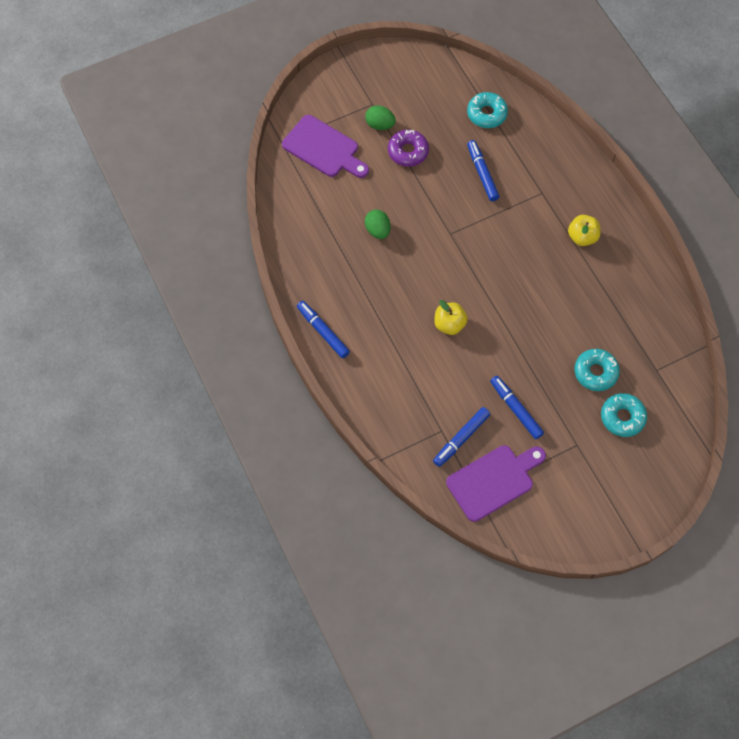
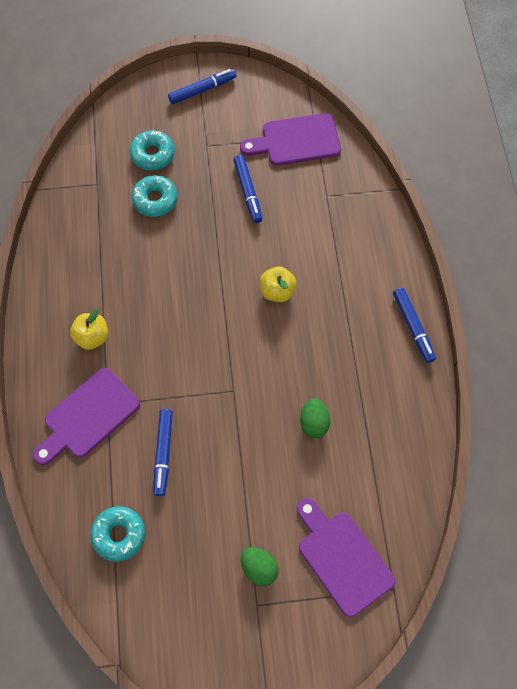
camera: 160 degrees left, 0 degrees up
(408, 151) = (239, 515): purple donut -> none
(461, 438) = (310, 183): blue marker -> blue marker (202, 90)
(551, 180) = (88, 416): none -> purple cutting board

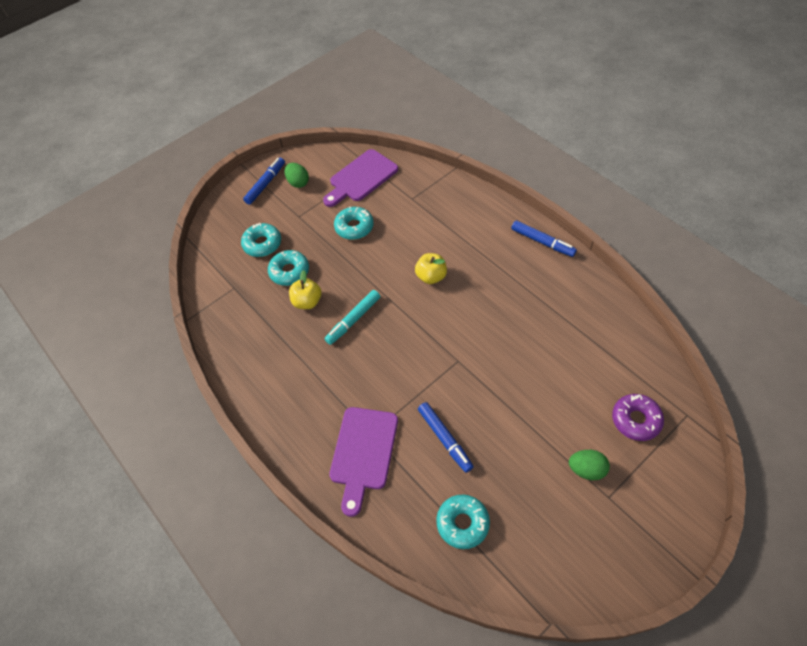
camera: 30 degrees left, 10 degrees down
(92, 337) = (319, 394): yellow apple -> yellow apple (307, 302)
(174, 287) = (354, 320): none -> turquoise marker
(248, 191) = (354, 227): blue marker -> turquoise donut
(314, 423) = (533, 344): green egg -> green egg (298, 182)
(342, 558) = (636, 420): purple cutting board -> purple donut

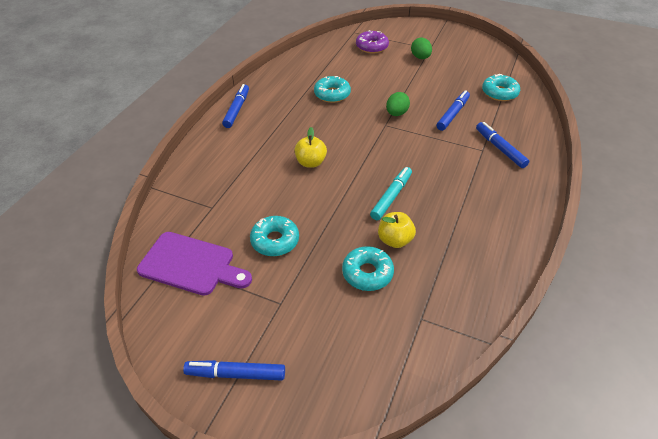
camera: 120 degrees left, 10 degrees down
(262, 244) = (343, 321): turquoise donut -> turquoise donut (332, 94)
(298, 182) = (220, 332): green egg -> green egg (396, 113)
(354, 320) = (391, 197): turquoise marker -> turquoise marker turned 75 degrees counterclockwise
(363, 453) = (500, 149): purple cutting board -> blue marker

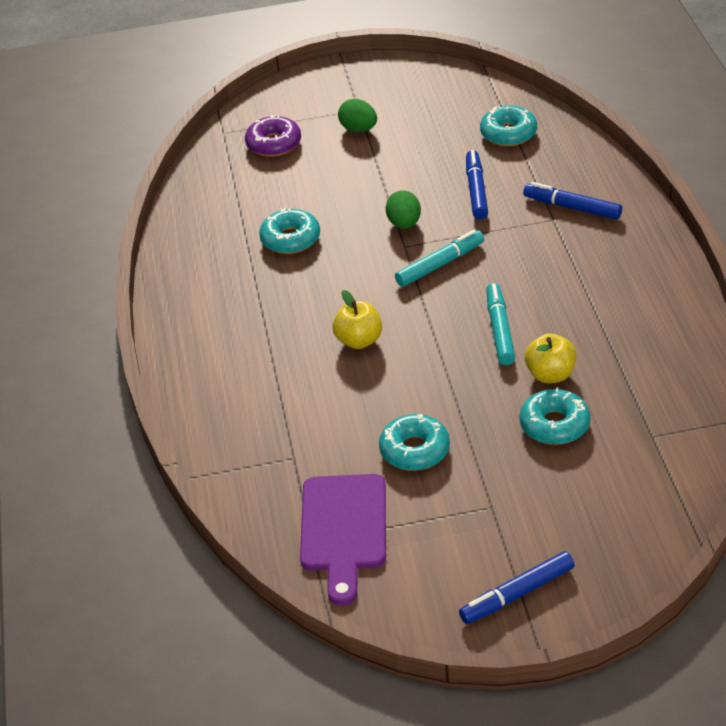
camera: 30 degrees left, 5 degrees down
(191, 264) = (344, 529): purple cutting board -> purple cutting board turned 105 degrees clockwise
(236, 110) = (179, 325): blue marker -> none
(394, 143) = (439, 265): none -> turquoise marker

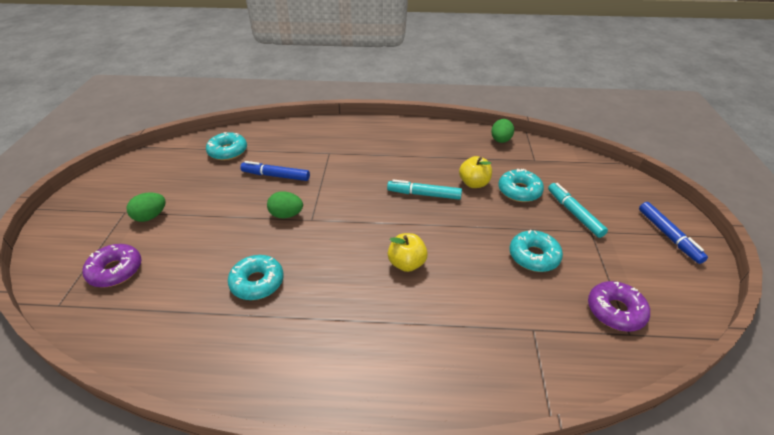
camera: 80 degrees left, 0 degrees up
(344, 529) = (615, 311): purple cutting board -> purple donut
(439, 265) = (343, 207): turquoise marker -> turquoise marker (574, 214)
(572, 208) = (323, 144): blue marker -> none
(691, 390) = (500, 140): none -> green egg

